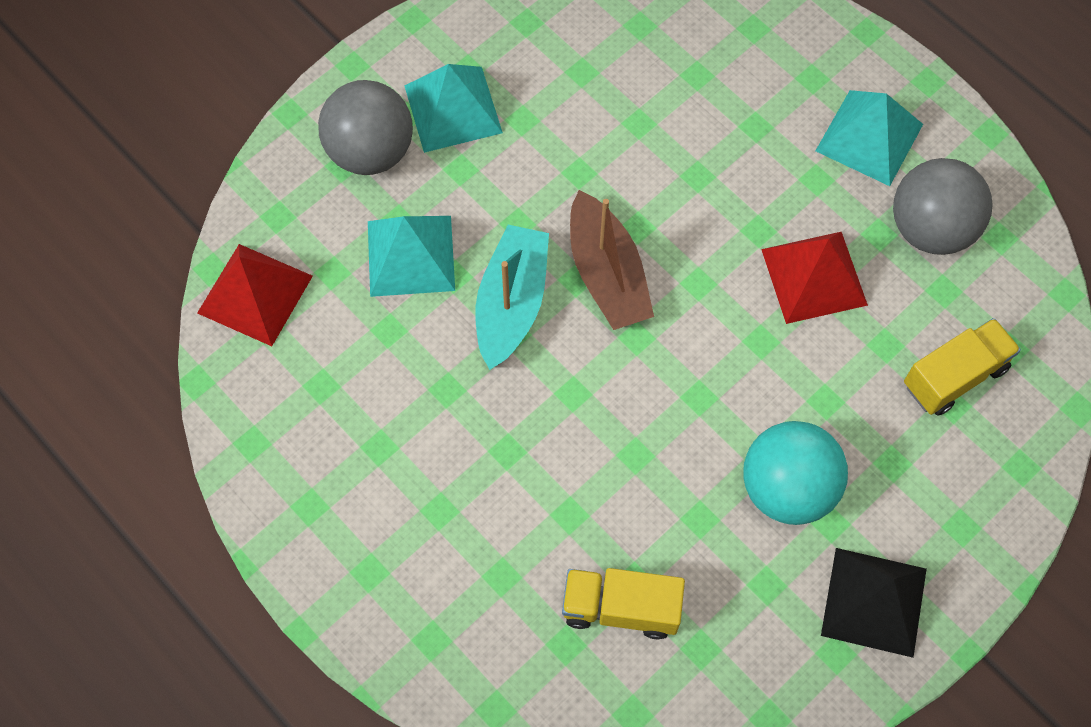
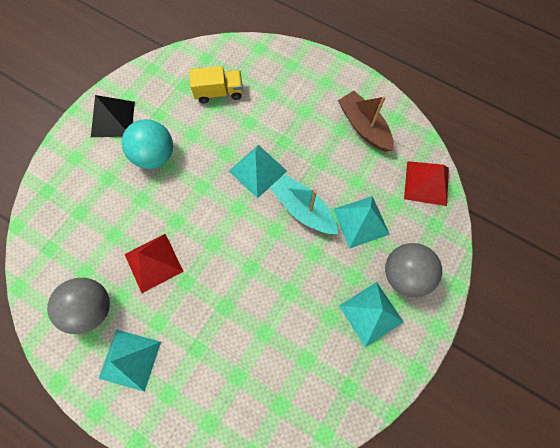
camera: 165 degrees right, 5 degrees up
(511, 303) = (303, 209): turquoise boat -> turquoise boat turned 135 degrees clockwise
(579, 401) = (257, 170): none -> turquoise pyramid
(607, 274) = (260, 237): brown boat -> brown boat (364, 127)
(954, 376) = (78, 227): yellow truck -> none

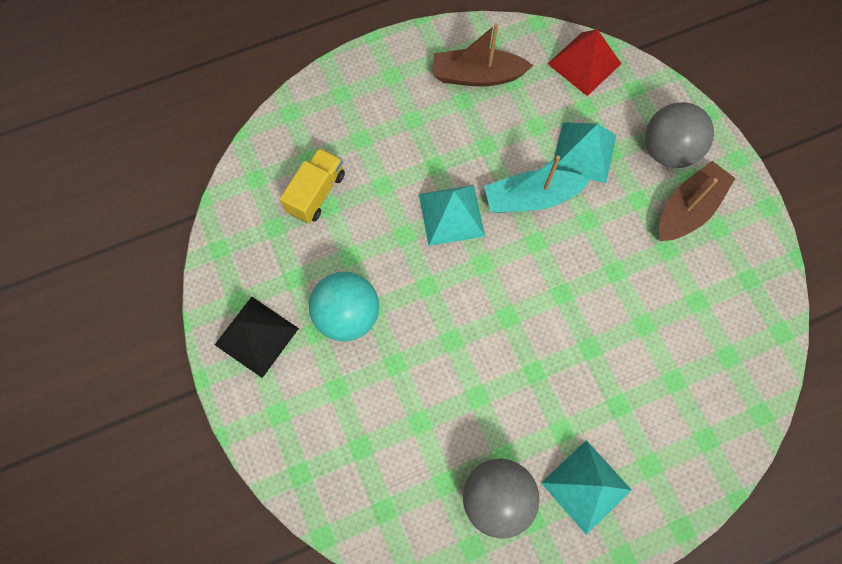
camera: 55 degrees left, 0 degrees up
(153, 262) = (486, 395): red pyramid -> none
(370, 313) = (687, 209): turquoise pyramid -> brown boat

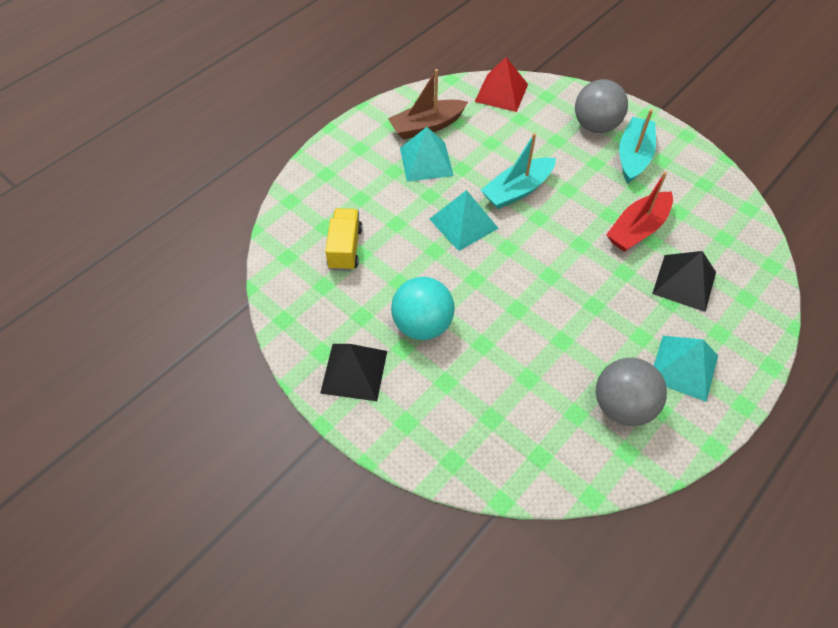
camera: 25 degrees left, 15 degrees down
(583, 152) = (537, 147): turquoise pyramid -> turquoise pyramid (426, 161)
(636, 303) = (637, 229): none -> red boat
(648, 389) = (684, 282): none -> black pyramid
(687, 209) = (633, 156): brown boat -> turquoise boat

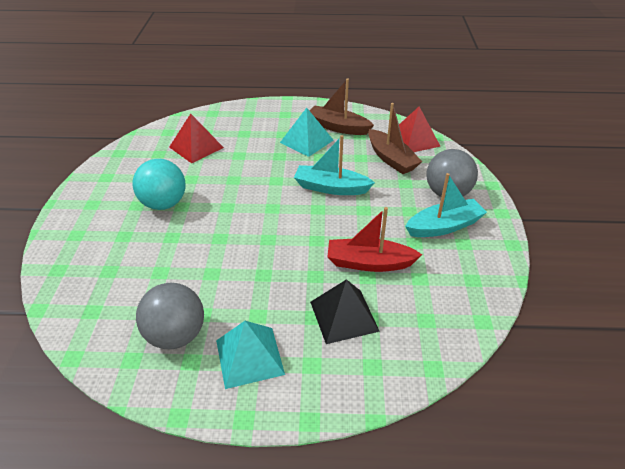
camera: 50 degrees right, 15 degrees down
(345, 248) = (196, 147): yellow truck -> red pyramid
(354, 372) = (100, 195): black pyramid -> none
(463, 223) = (271, 180): turquoise pyramid -> none
(514, 125) = (391, 159): none -> brown boat

